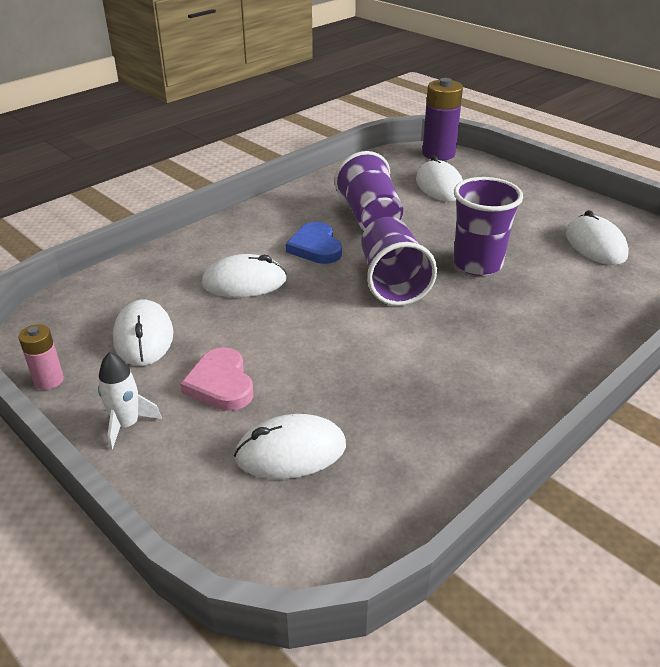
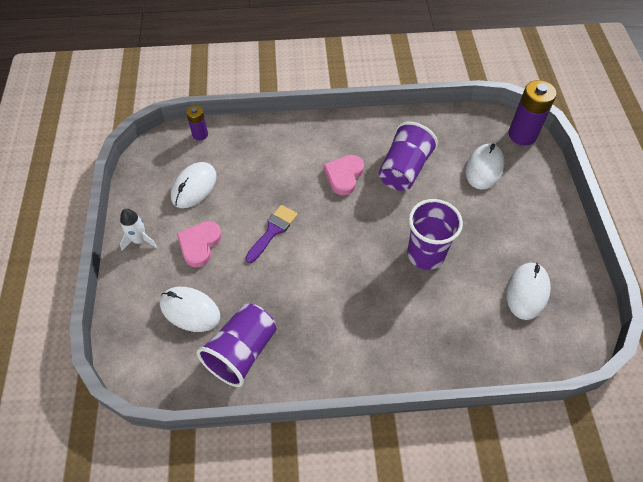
camera: 40 degrees right, 20 degrees up
(49, 380) = (131, 187): pink battery -> none
(92, 289) = (200, 134): none -> purple battery
(244, 282) = (277, 179): white mouse -> none
(297, 325) = (273, 231): none -> purple brush
(315, 247) = (344, 176): blue heart -> pink heart
(392, 282) = (358, 233): purple cup -> purple cup (242, 352)

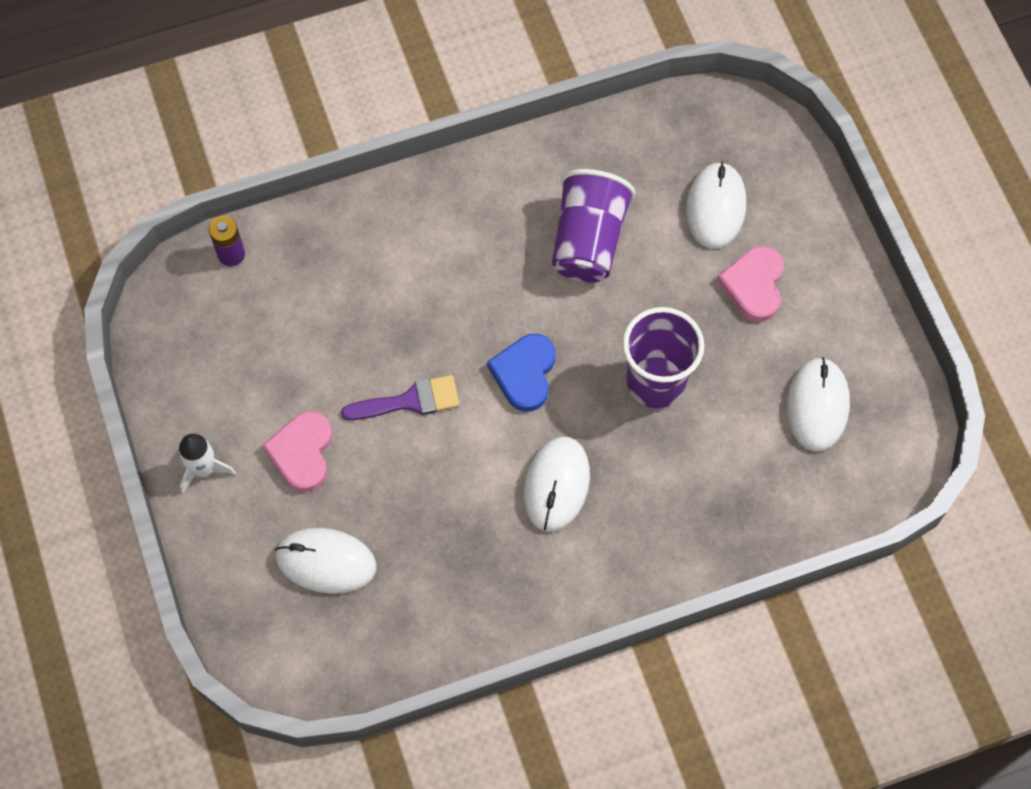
camera: 15 degrees left, 10 degrees up
(194, 187) = (256, 355): white mouse -> white mouse (556, 485)
(242, 352) = (425, 604): purple cup -> none
(273, 231) = (409, 401): purple brush -> purple brush turned 60 degrees clockwise
(344, 176) = (494, 275): pink heart -> pink heart (754, 285)
(346, 231) = (524, 373): none -> blue heart
(522, 135) = (765, 128): purple battery -> none

